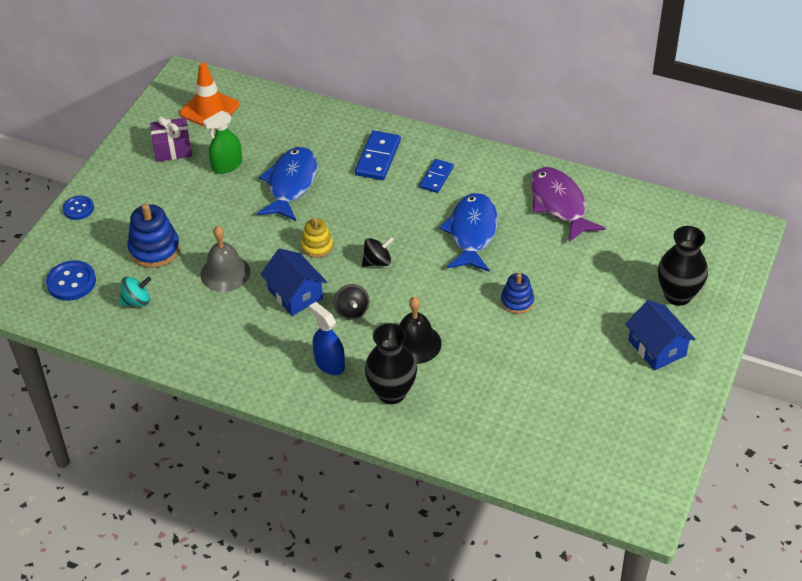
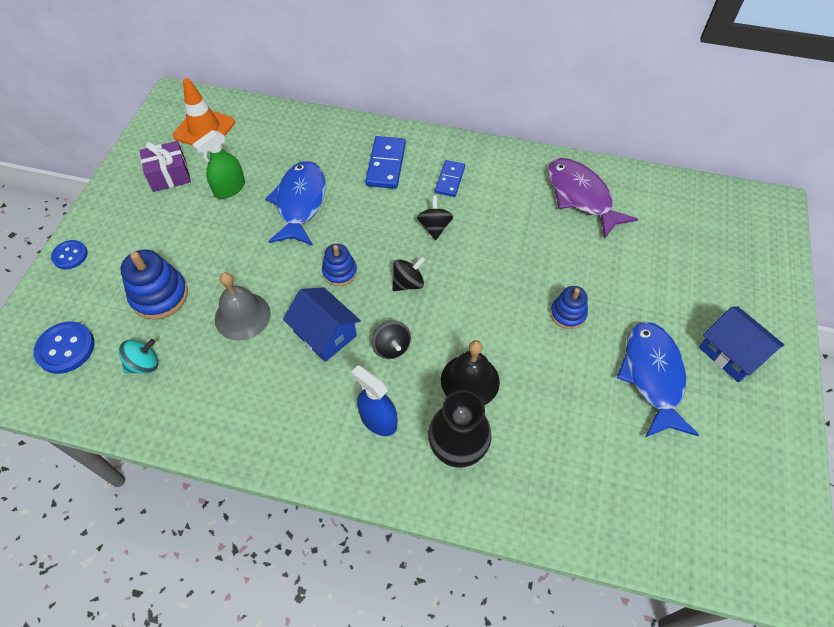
camera: 10 degrees left, 10 degrees up
(317, 246) = (339, 272): yellow stacking toy -> blue stacking toy
(412, 217) = (434, 227): none -> black spinning top
(472, 233) = (500, 238): blue fish -> blue fish (652, 376)
(678, 295) = (731, 286): black vase -> none

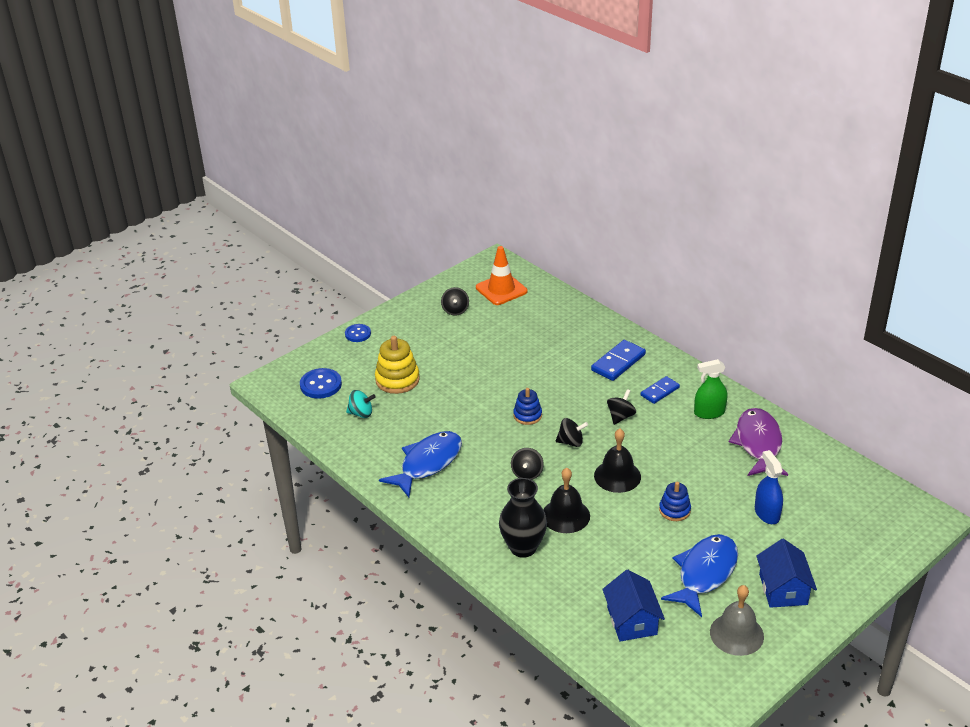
camera: 35 degrees right, 20 degrees down
(159, 296) = (397, 380): blue stacking toy -> yellow stacking toy
(169, 175) = (455, 310): purple gift -> black spinning top
(229, 188) = (490, 334): green spray bottle -> green spray bottle (709, 413)
(242, 316) = (441, 413): grey bell -> grey bell (736, 634)
(300, 203) = (533, 362): blue fish -> blue fish (427, 463)
(325, 333) = (488, 446): blue house -> blue house (632, 621)
(378, 420) = (484, 508): blue spray bottle -> blue spray bottle (767, 513)
(484, 301) = (617, 476): none -> black bell

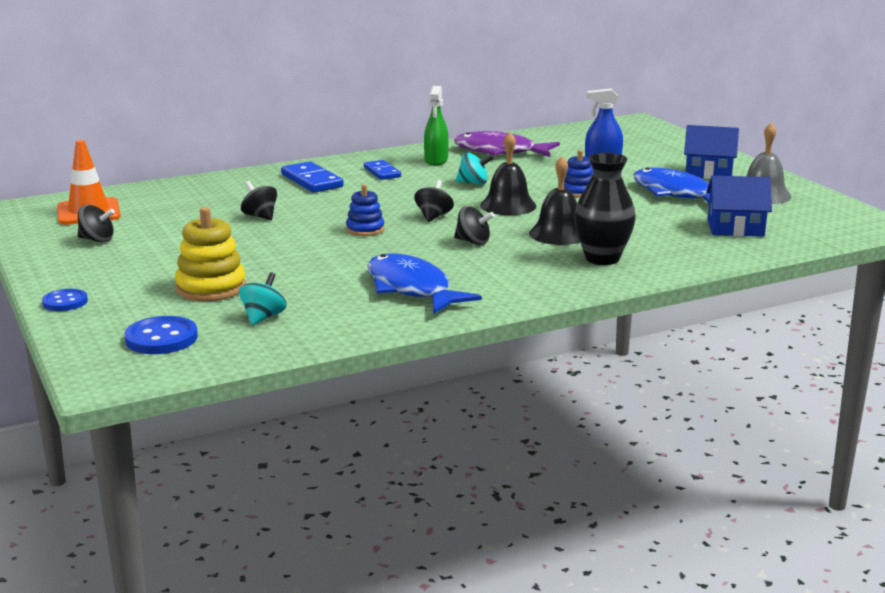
camera: 75 degrees left, 15 degrees down
(620, 416) = (409, 192): black spinning top -> black spinning top (260, 216)
(662, 446) = (473, 183): none -> turquoise spinning top

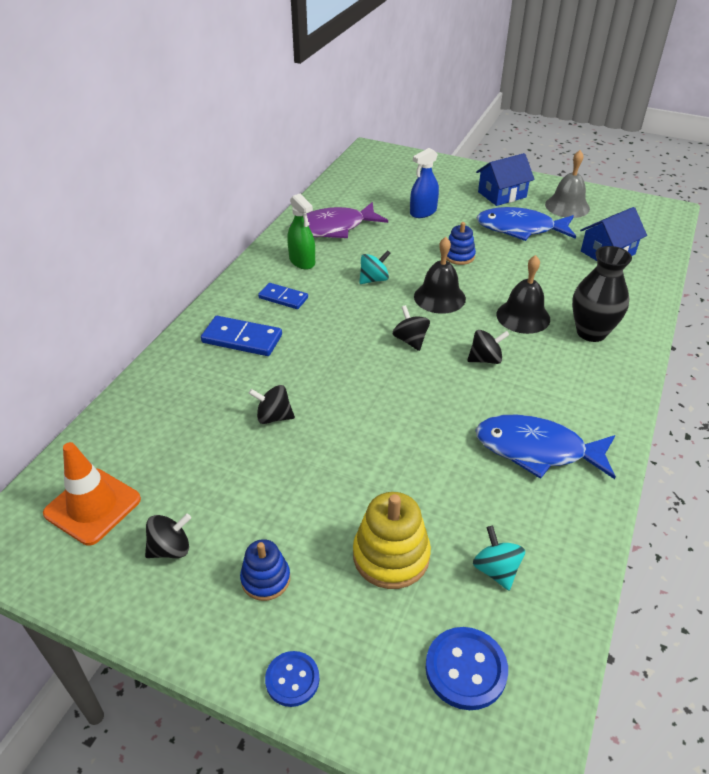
camera: 40 degrees left, 20 degrees up
(365, 229) = (386, 387): blue stacking toy -> blue stacking toy (265, 579)

